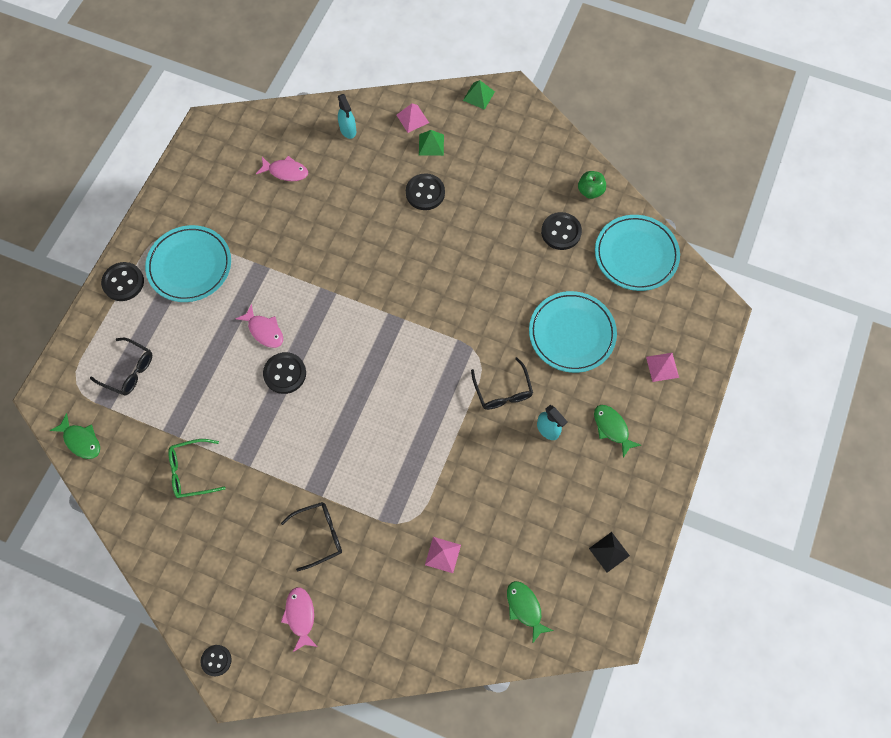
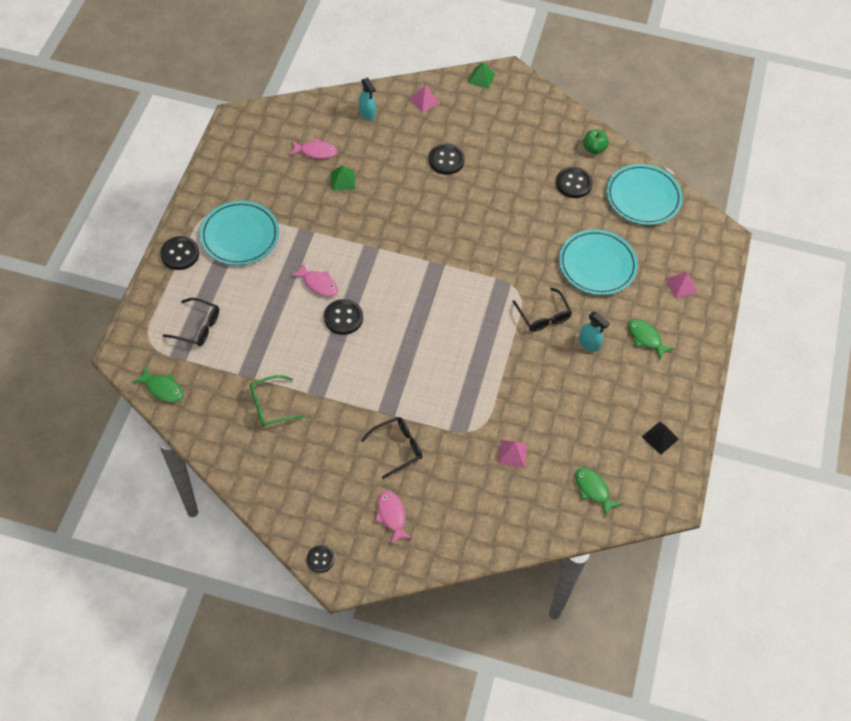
camera: 10 degrees left, 10 degrees down
(431, 144) = (445, 120): green pyramid -> green pyramid (342, 180)

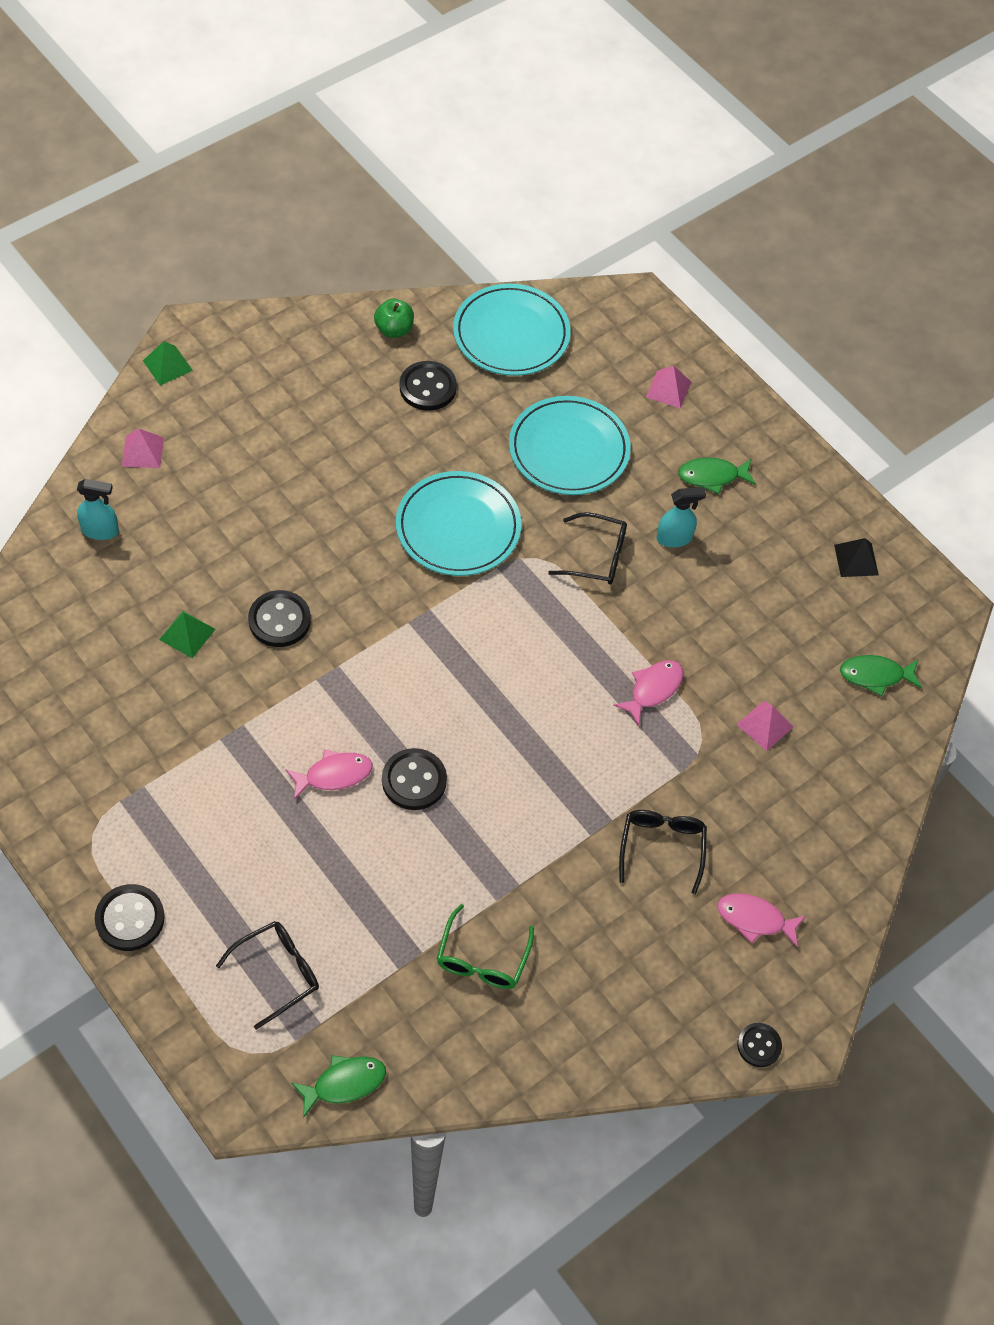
camera: 55 degrees left, 0 degrees up
(240, 235) = (167, 820): turquoise plate -> turquoise plate (458, 527)
(316, 152) = (107, 634): pink fish -> pink fish (653, 689)
(446, 160) = (265, 495): black button -> black button (279, 620)

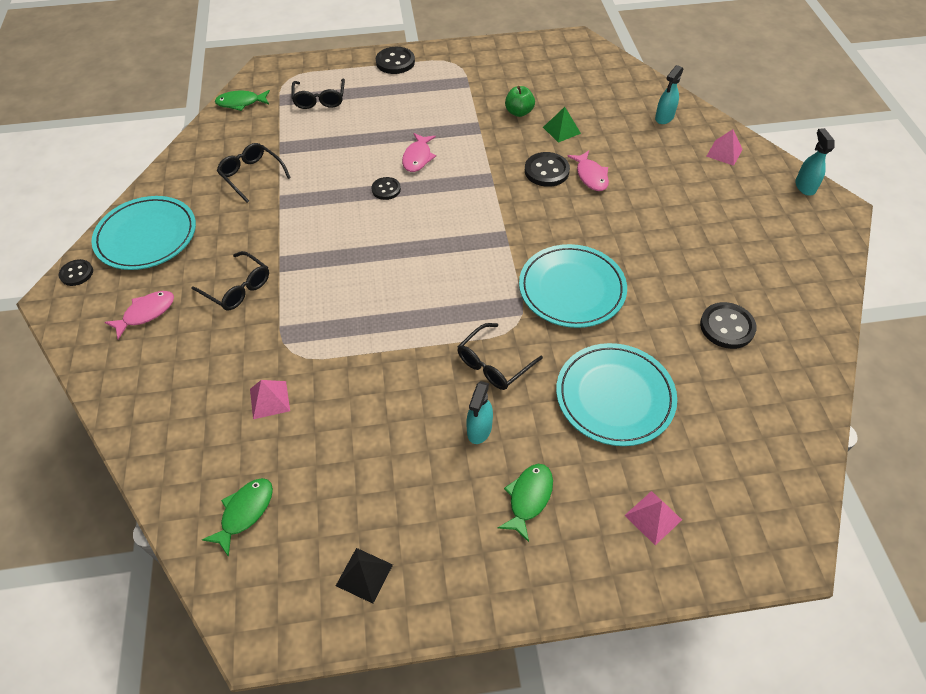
camera: 125 degrees right, 5 degrees down
(167, 365) = (804, 186): green pyramid -> turquoise spray bottle
(344, 1083) = (241, 103): green fish -> green fish turned 75 degrees clockwise
(394, 330) = (804, 330): green apple -> green apple (519, 112)
(414, 780) = (386, 189): black button -> black button, size x0.64
(482, 959) = (251, 175): green glasses -> black glasses
(511, 334) = (772, 414): turquoise plate -> turquoise plate (146, 236)
(653, 689) = (354, 342): pink fish -> pink fish (591, 176)

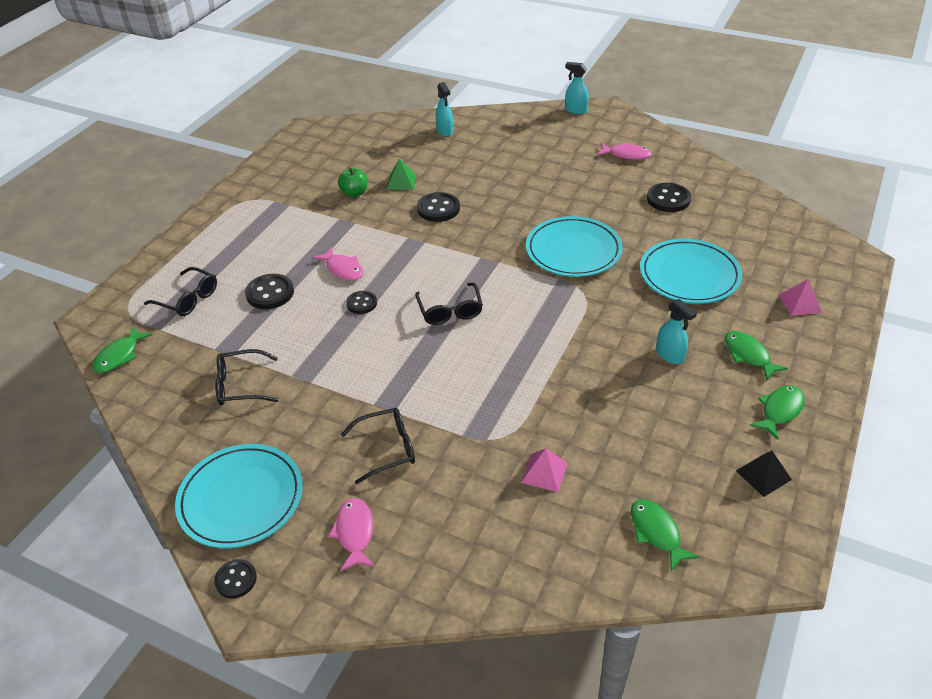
camera: 55 degrees left, 10 degrees down
(395, 62) = (199, 232): black button -> black button (270, 293)
(464, 558) = (780, 411): none -> green fish
(493, 364) = (613, 321): black glasses -> black glasses (450, 311)
(591, 176) = (468, 190): pink fish -> pink fish (627, 155)
(724, 152) = (509, 124): pink pyramid -> none

